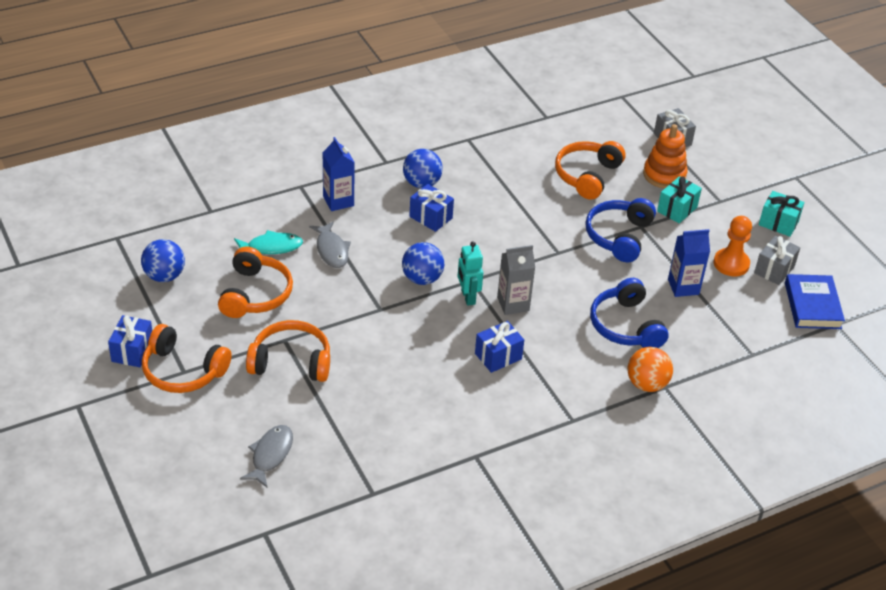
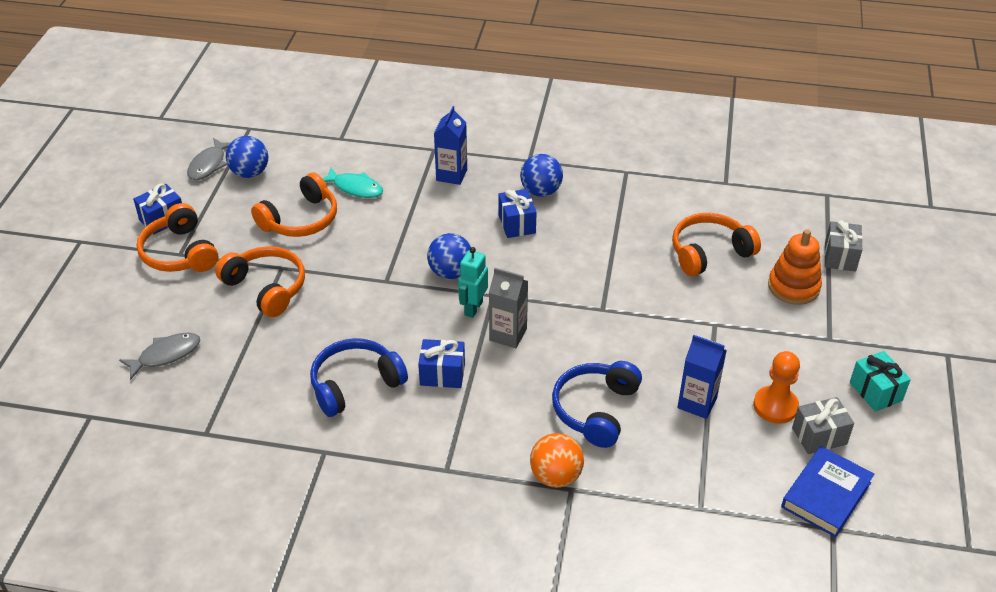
camera: 40 degrees right, 0 degrees up
(331, 250) = (400, 213): grey fish -> grey fish (209, 165)
(619, 236) = (681, 323): blue headphones -> blue headphones (355, 384)
(677, 209) = (772, 325): turquoise gift -> none

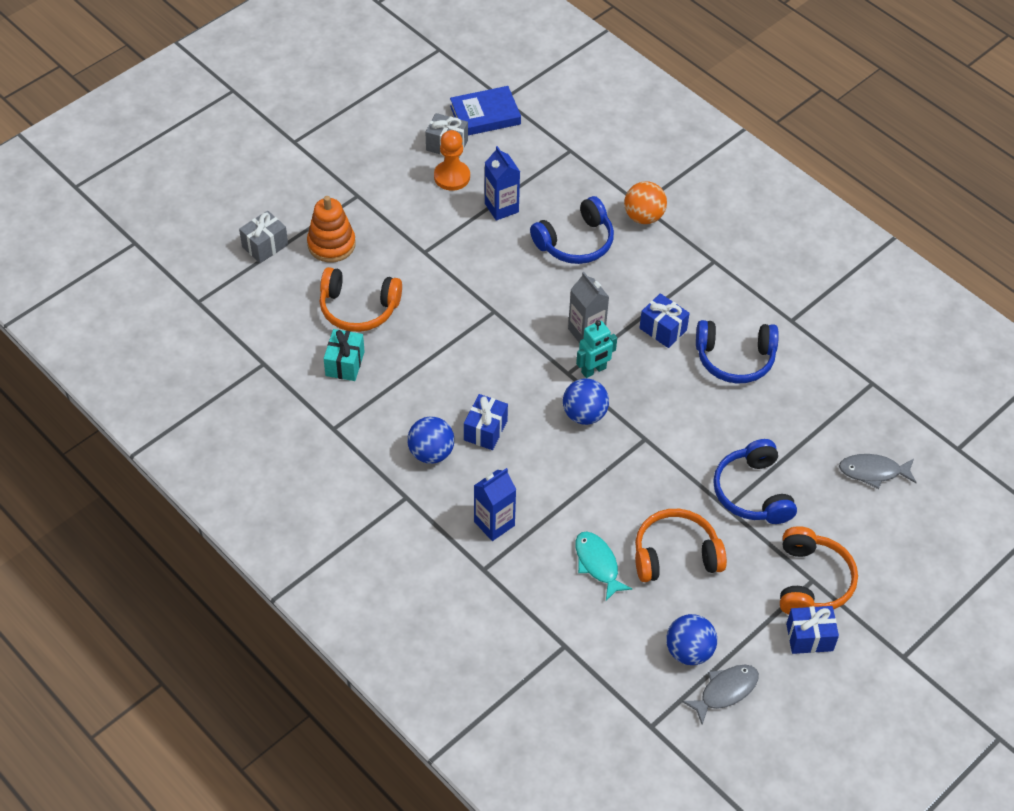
camera: 145 degrees left, 10 degrees up
(266, 288) = (753, 492): orange headphones -> blue headphones
(875, 391) = (374, 148): turquoise gift -> turquoise gift (345, 364)

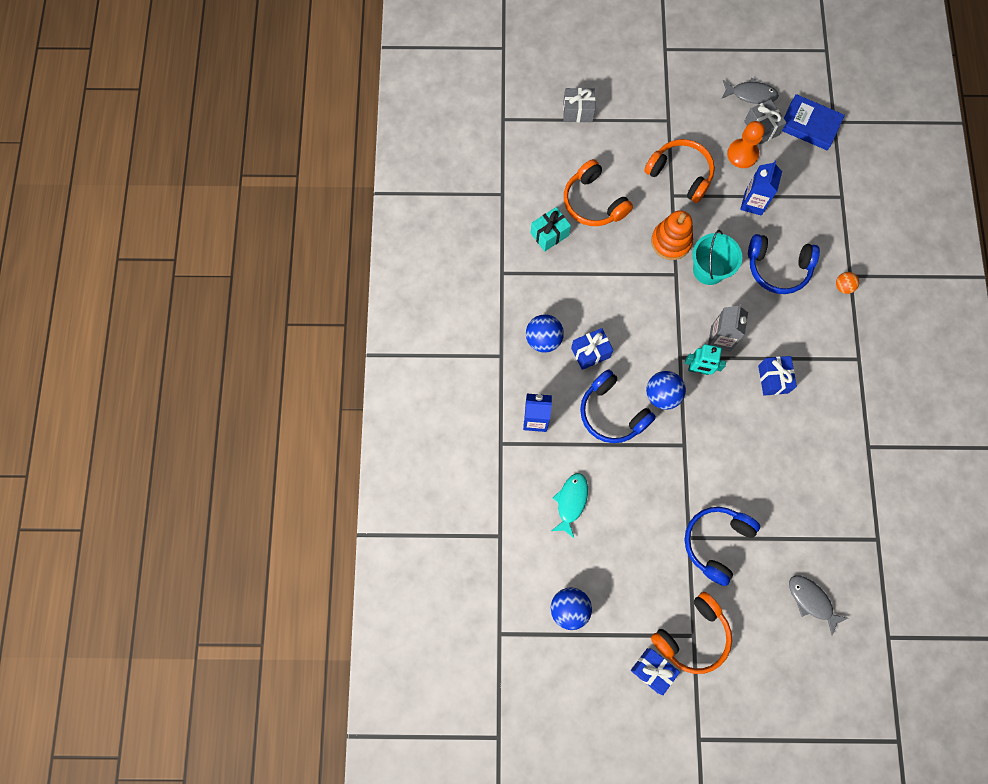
camera: 45 degrees right, 20 degrees up
(331, 244) = (619, 143): orange stacking toy -> orange stacking toy (671, 241)
(519, 286) = (709, 270): none -> turquoise bucket
(643, 217) = (843, 287): orange ball -> orange ball, size x0.59
(675, 555) = (624, 539): orange headphones -> orange headphones (680, 174)
(725, 691) = (565, 655): grey fish -> grey fish (751, 94)
(735, 359) = (800, 441): blue headphones -> blue headphones (612, 413)

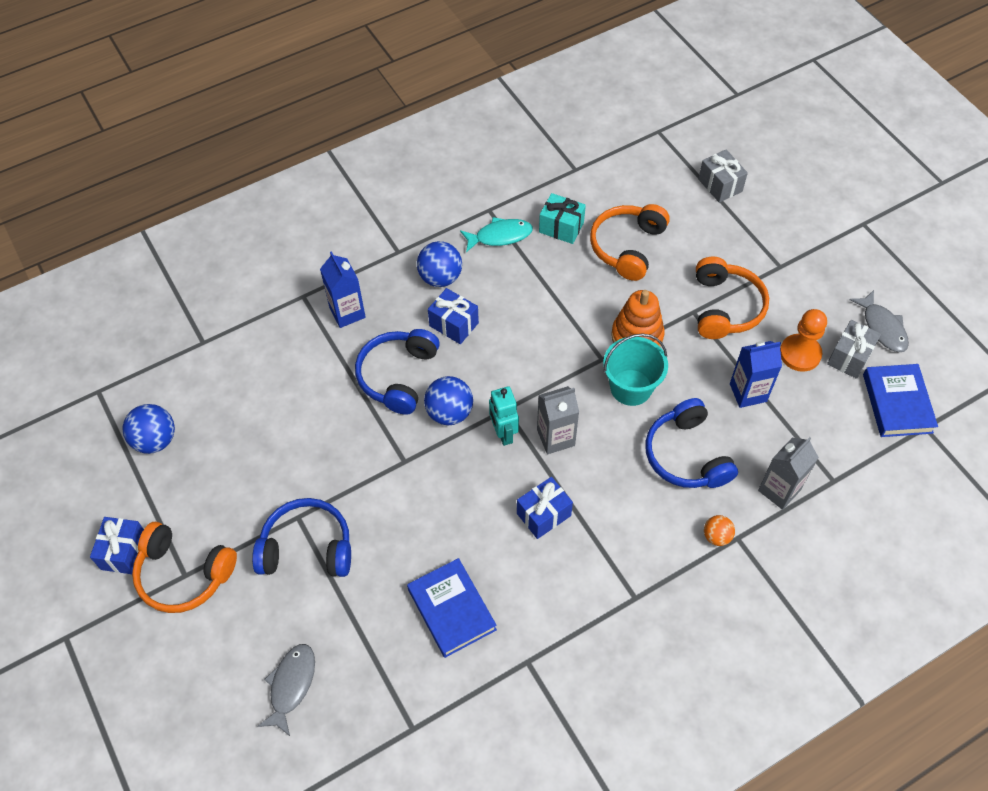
camera: 60 degrees right, 15 degrees down
(571, 502) = (275, 386): turquoise fish -> turquoise fish (500, 236)
(810, 473) = (451, 610): none -> blue book
(831, 231) = (779, 490): none -> grey carton

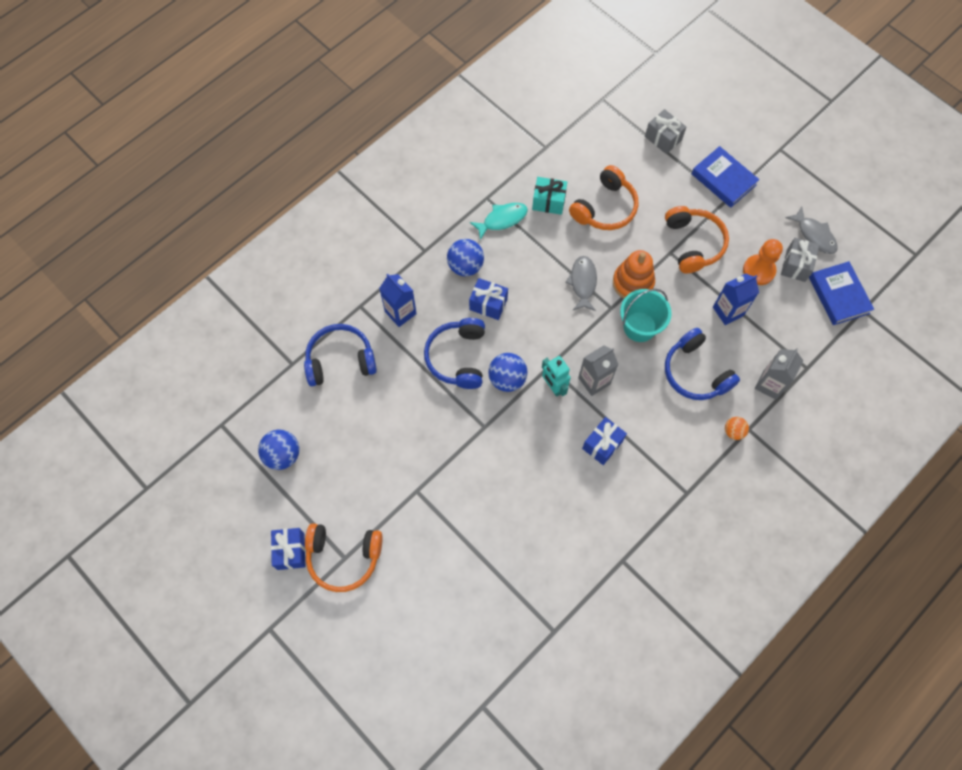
camera: 15 degrees left, 10 degrees up
(291, 685) = (454, 622): grey fish -> grey fish (583, 282)
(307, 547) = (432, 513): blue headphones -> blue headphones (340, 360)
(451, 610) = (555, 535): blue book -> blue book (723, 179)
(627, 247) = (605, 208): orange headphones -> orange headphones turned 150 degrees counterclockwise

